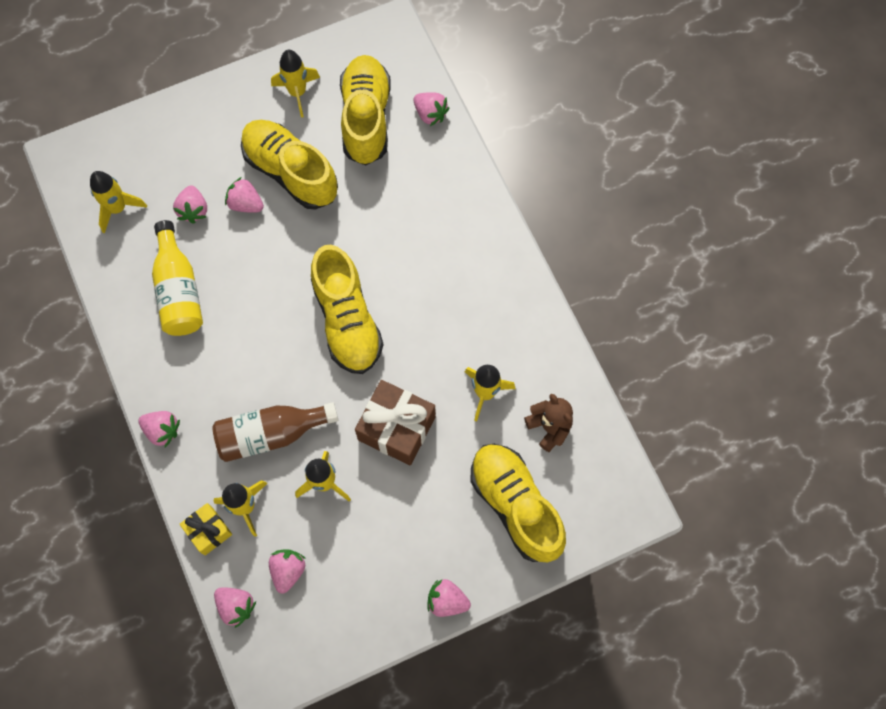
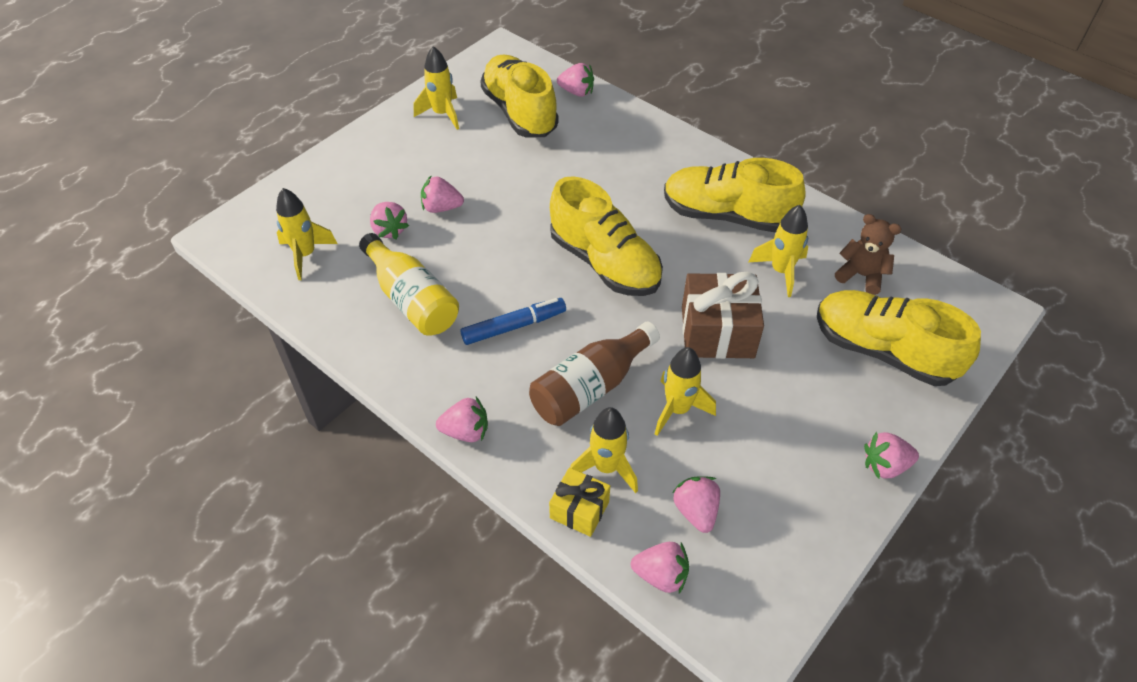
camera: 25 degrees left, 20 degrees down
(243, 352) = (514, 326): none -> blue marker
(291, 172) = (472, 170): yellow shoe -> yellow shoe (727, 215)

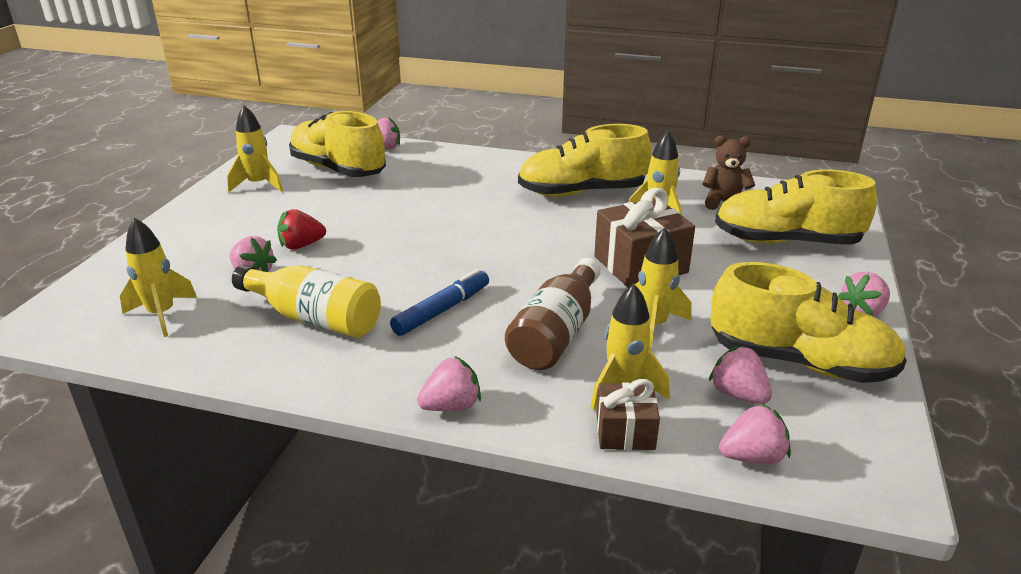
camera: 25 degrees left, 20 degrees down
(441, 208) = (301, 245): pink strawberry -> red strawberry
(579, 510) = (625, 431): yellow gift -> brown gift
(604, 263) = (498, 245): yellow shoe -> yellow shoe (799, 362)

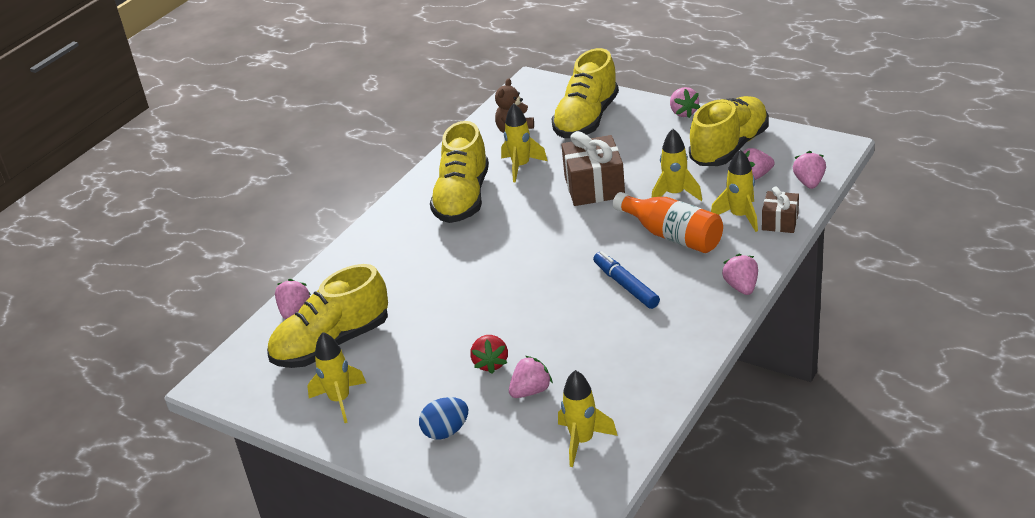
camera: 70 degrees left, 5 degrees up
(202, 238) = (446, 431): none -> blue egg
(314, 318) = (616, 351): yellow bottle -> none
(556, 334) = (672, 236): brown bottle -> orange bottle

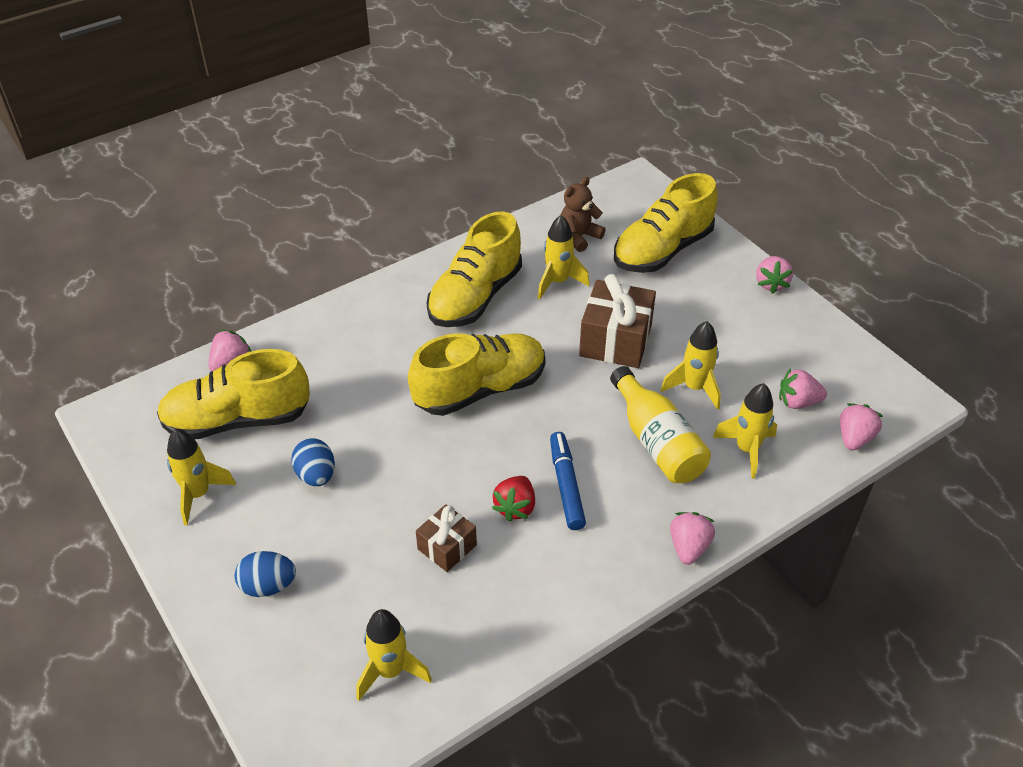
camera: 20 degrees right, 10 degrees up
(427, 352) = (316, 475): none -> blue egg
(490, 363) = (367, 520): red strawberry -> red strawberry (515, 507)
(531, 391) = (382, 576): pink strawberry -> none
(672, 236) = (657, 442): orange bottle -> yellow bottle
(729, 148) = (792, 351): yellow shoe -> yellow shoe (480, 389)
(780, 222) = (787, 477): brown gift -> brown gift (447, 547)

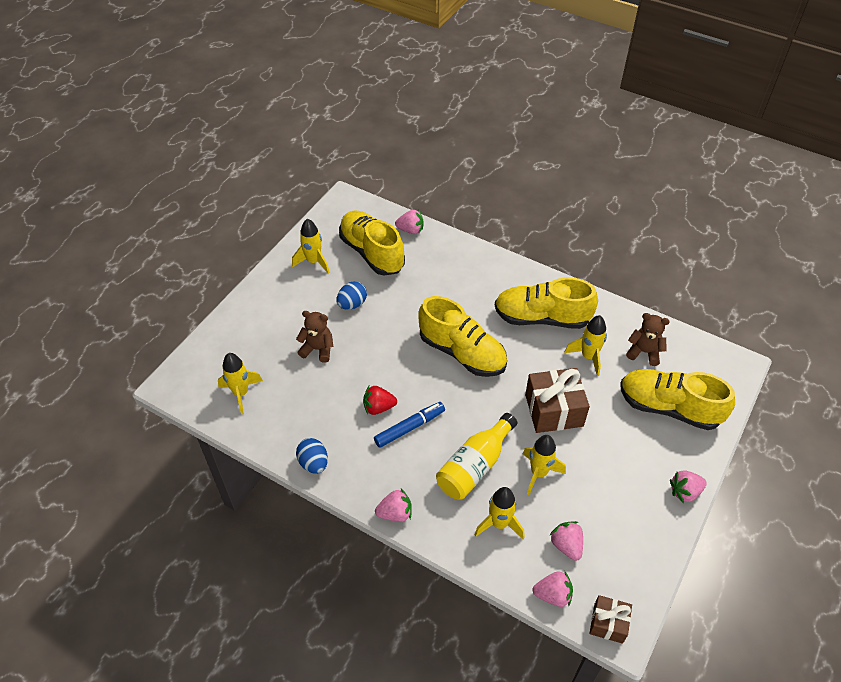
camera: 65 degrees right, 5 degrees up
(268, 586) = (270, 318): blue egg -> blue egg (313, 463)
(370, 544) = (318, 349): none -> brown teddy bear
(447, 547) = (333, 385): brown gift -> brown gift (608, 623)

